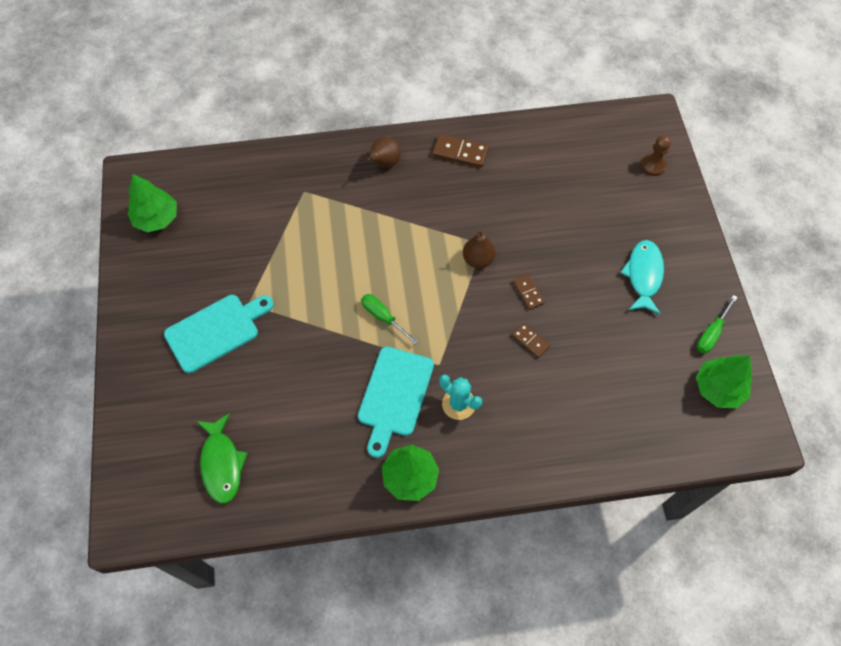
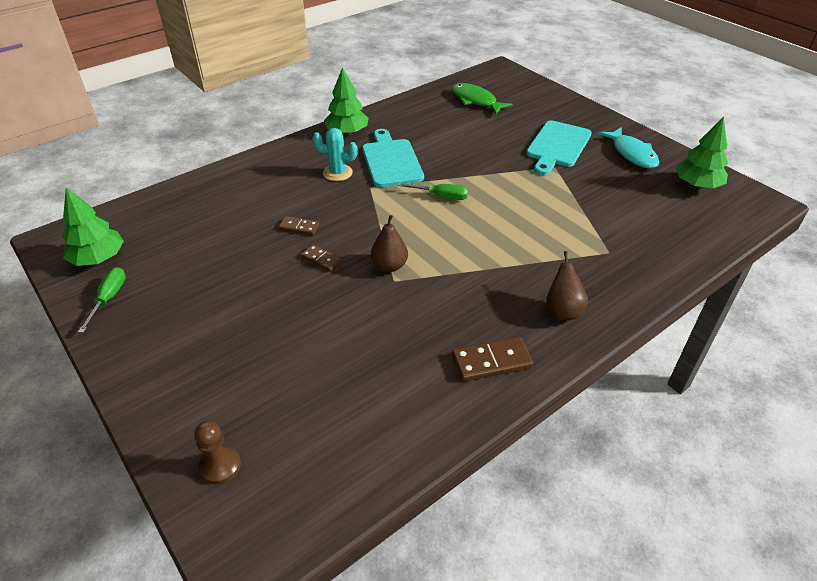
camera: 150 degrees right, 20 degrees down
(643, 275) = (199, 321): turquoise fish -> turquoise fish (632, 154)

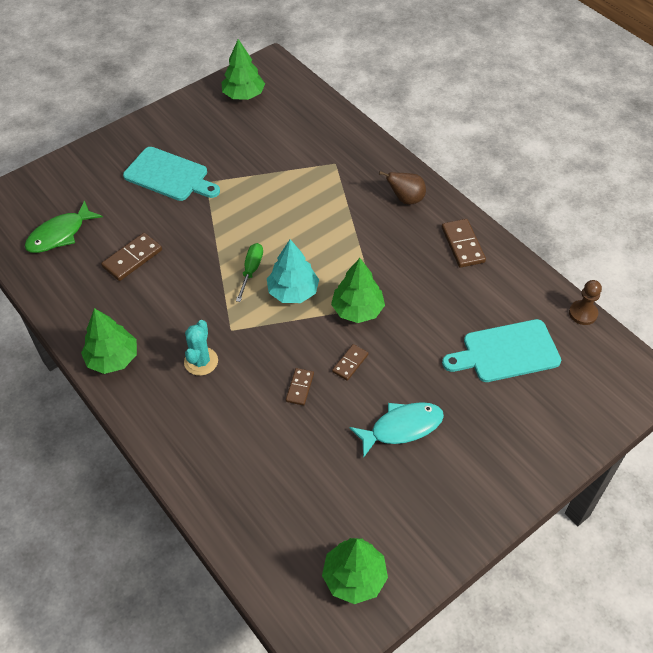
camera: 90 degrees left, 10 degrees up
(109, 298) = (417, 544): green screwdriver -> none
(220, 466) = (583, 405): brown pawn -> brown pawn (583, 313)
(389, 266) = (357, 309): brown pear -> green tree
(391, 161) = (181, 313): turquoise cutting board -> turquoise cutting board (506, 352)
(414, 222) = (293, 291): none -> turquoise tree
(452, 134) = (132, 258): none -> brown domino
(632, 154) = (190, 126): turquoise fish -> turquoise fish (402, 427)

